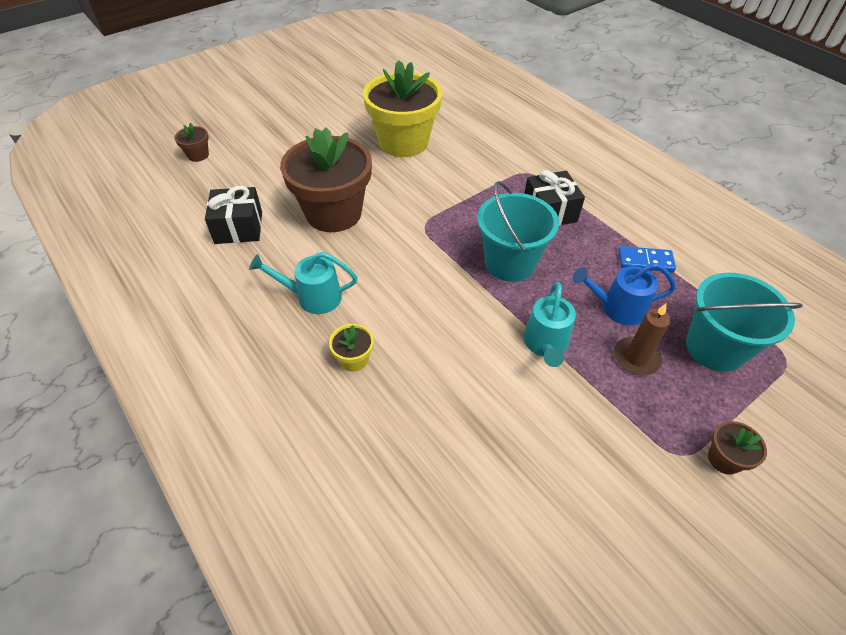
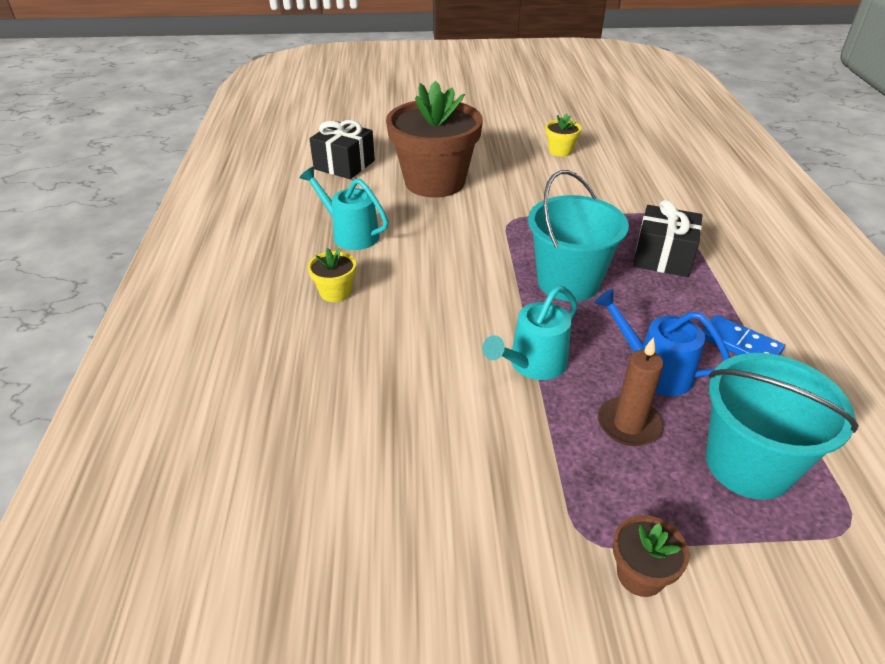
camera: 35 degrees right, 10 degrees down
(198, 155) = (366, 107): brown flower pot -> none
(403, 142) = (560, 151): yellow flower pot -> yellow flower pot, size x0.41

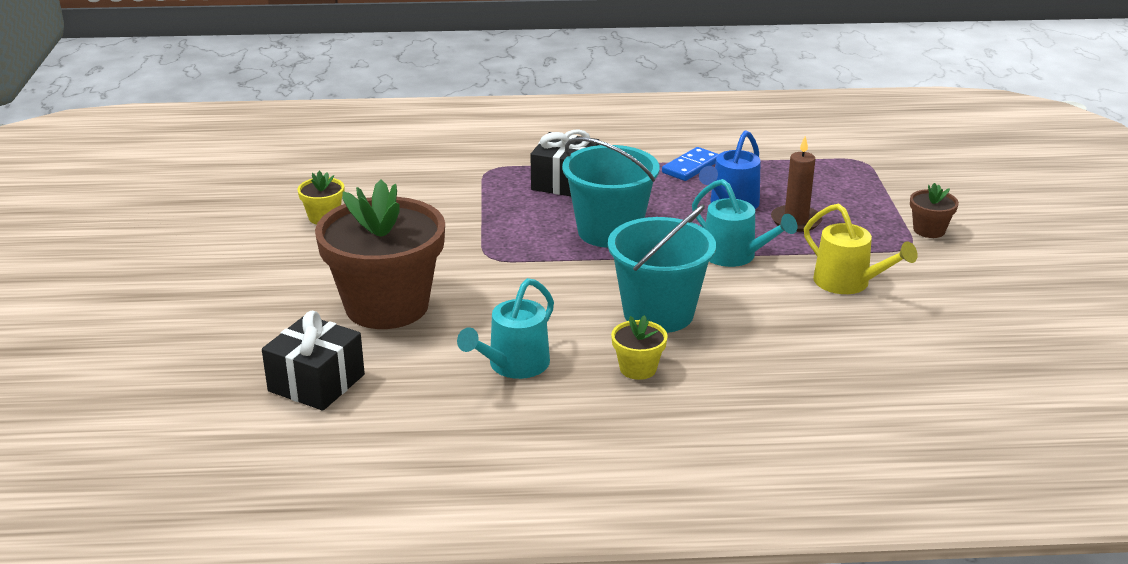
camera: 90 degrees left, 10 degrees down
(481, 455) = (848, 283): none -> yellow watering can
(748, 464) = (821, 183): turquoise bucket -> turquoise bucket (658, 313)

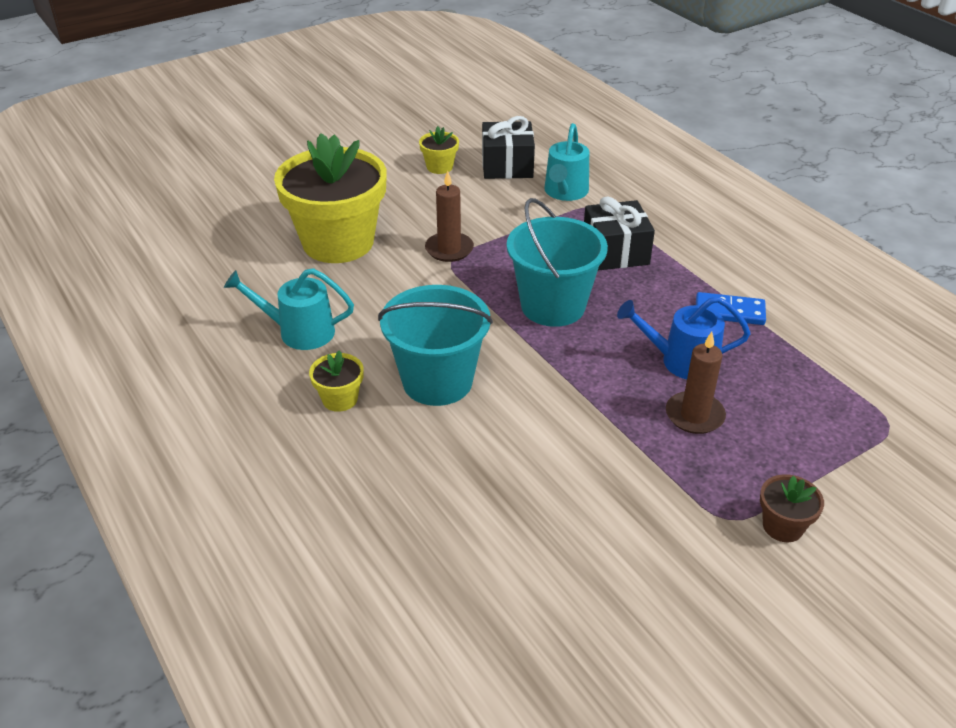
camera: 60 degrees right, 10 degrees up
(316, 383) = (217, 253): black gift -> black gift (507, 166)
(387, 306) = (338, 242): brown flower pot -> yellow flower pot
(471, 253) = (449, 249): none -> brown candle
(735, 256) = (581, 396): turquoise watering can -> turquoise watering can (565, 192)
(848, 283) = (601, 491): yellow watering can -> none

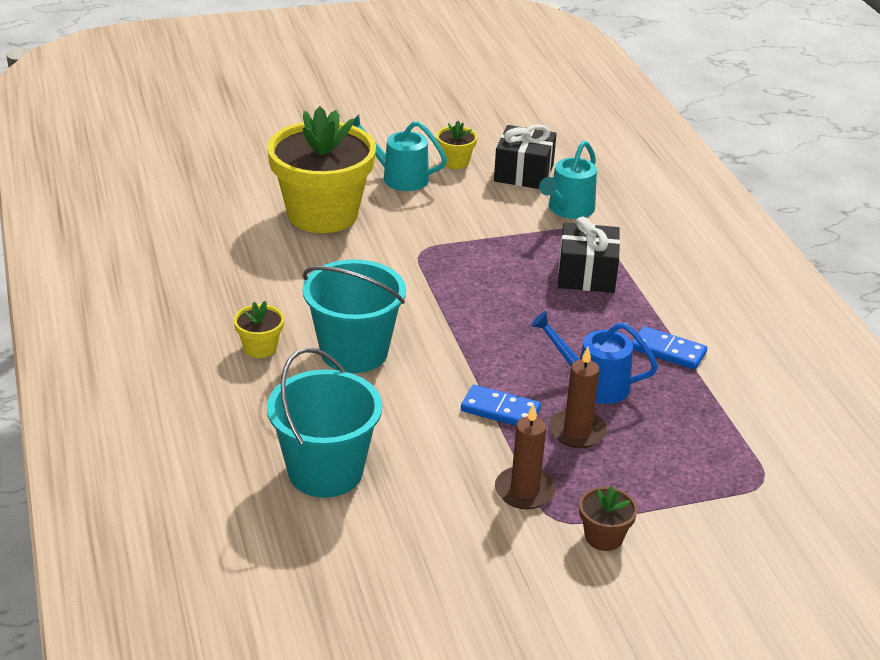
camera: 15 degrees right, 5 degrees down
(298, 331) = (250, 284): turquoise watering can -> turquoise watering can (398, 177)
(449, 249) = (424, 240): brown candle -> brown candle (524, 491)
(553, 306) = (496, 311): turquoise bucket -> turquoise bucket (325, 472)
(610, 410) = (500, 410): none -> blue domino

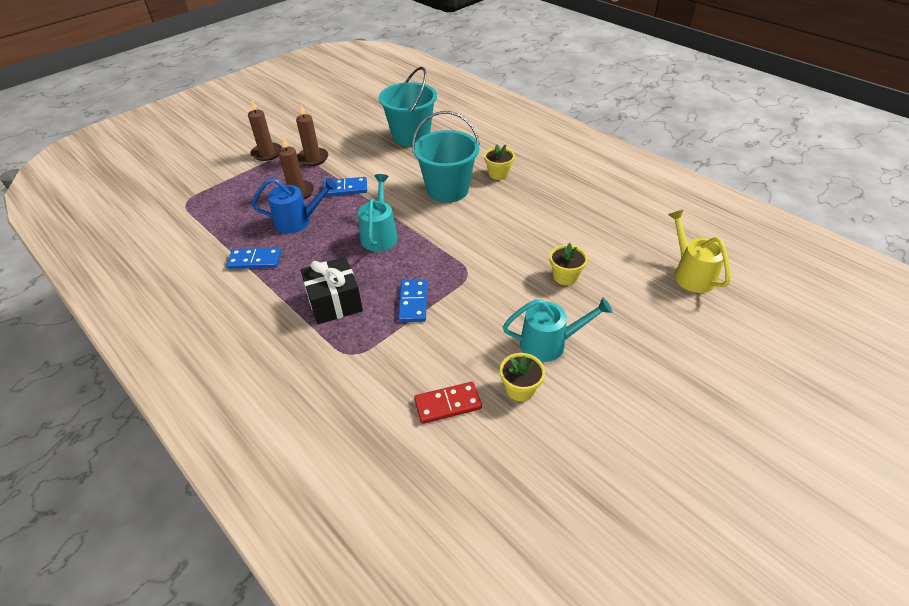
camera: 155 degrees right, 10 degrees up
(197, 175) = (690, 274): none -> yellow watering can
(322, 214) = (565, 276): yellow flower pot -> yellow flower pot, size x0.41
(501, 246) = (413, 302): none -> blue domino
(523, 173) = (448, 404): black gift -> red domino
(568, 210) = (381, 370): turquoise watering can -> turquoise watering can (380, 234)
(603, 537) = (267, 153): brown flower pot -> brown candle

